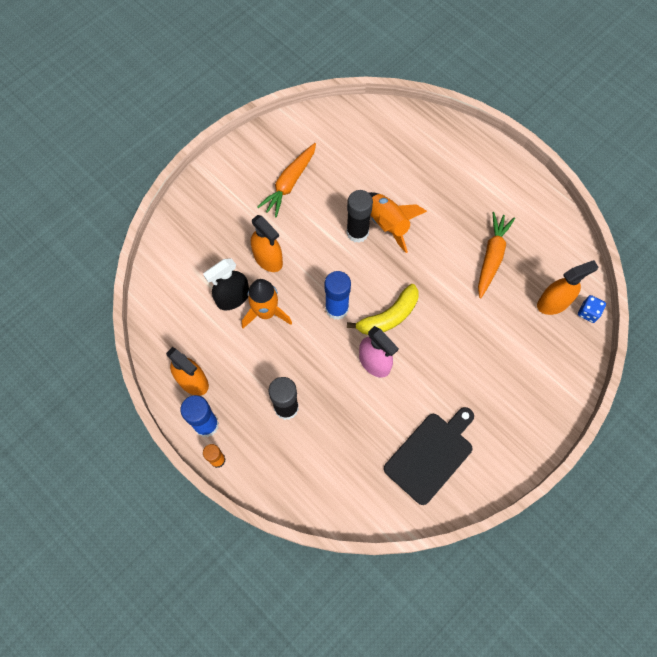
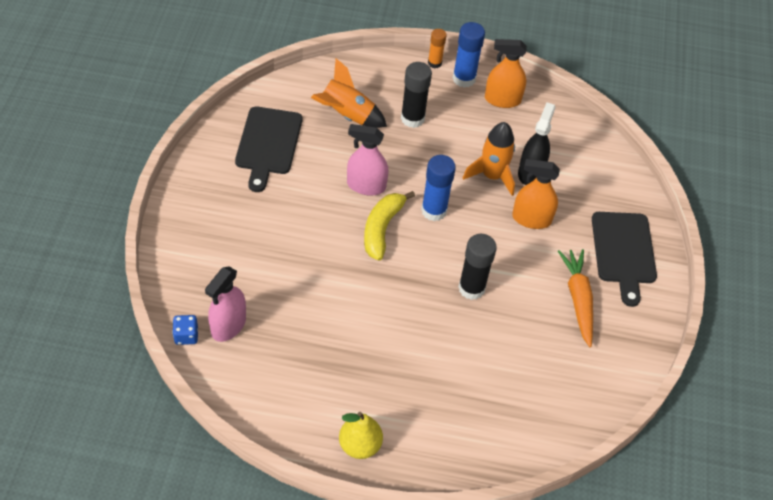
camera: 140 degrees right, 15 degrees down
(225, 197) = (623, 252): none -> black cutting board
(387, 224) = (449, 313): orange rocket -> orange rocket (346, 115)
(491, 257) = (320, 338): orange carrot -> none
(508, 175) = (360, 445): none -> yellow pear
(553, 303) = (228, 326): orange spray bottle -> pink spray bottle

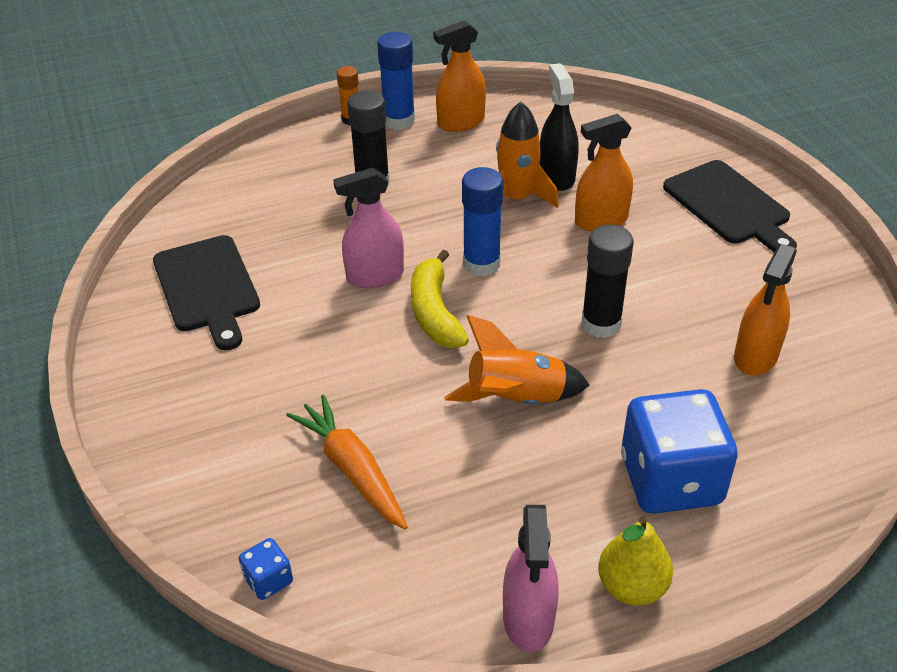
camera: 25 degrees left, 10 degrees down
(228, 326) = (322, 532): pink spray bottle -> pink spray bottle (528, 618)
(346, 115) = (287, 213): orange rocket -> orange rocket (516, 399)
(429, 402) = (670, 480): none -> blue dice
(545, 359) = (756, 356): none -> orange spray bottle
(578, 299) = (729, 275): orange carrot -> orange carrot (352, 469)

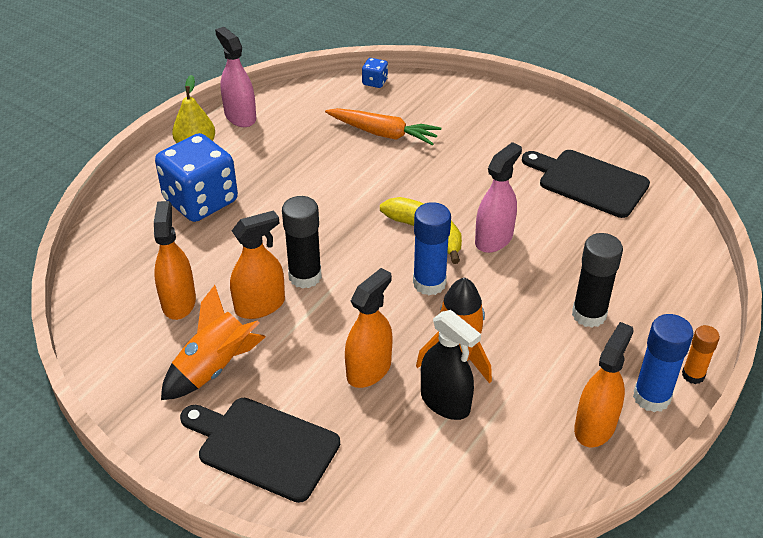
camera: 145 degrees right, 0 degrees up
(516, 399) = (324, 204): orange rocket -> orange rocket (214, 368)
(668, 315) = (260, 305): none -> orange spray bottle

